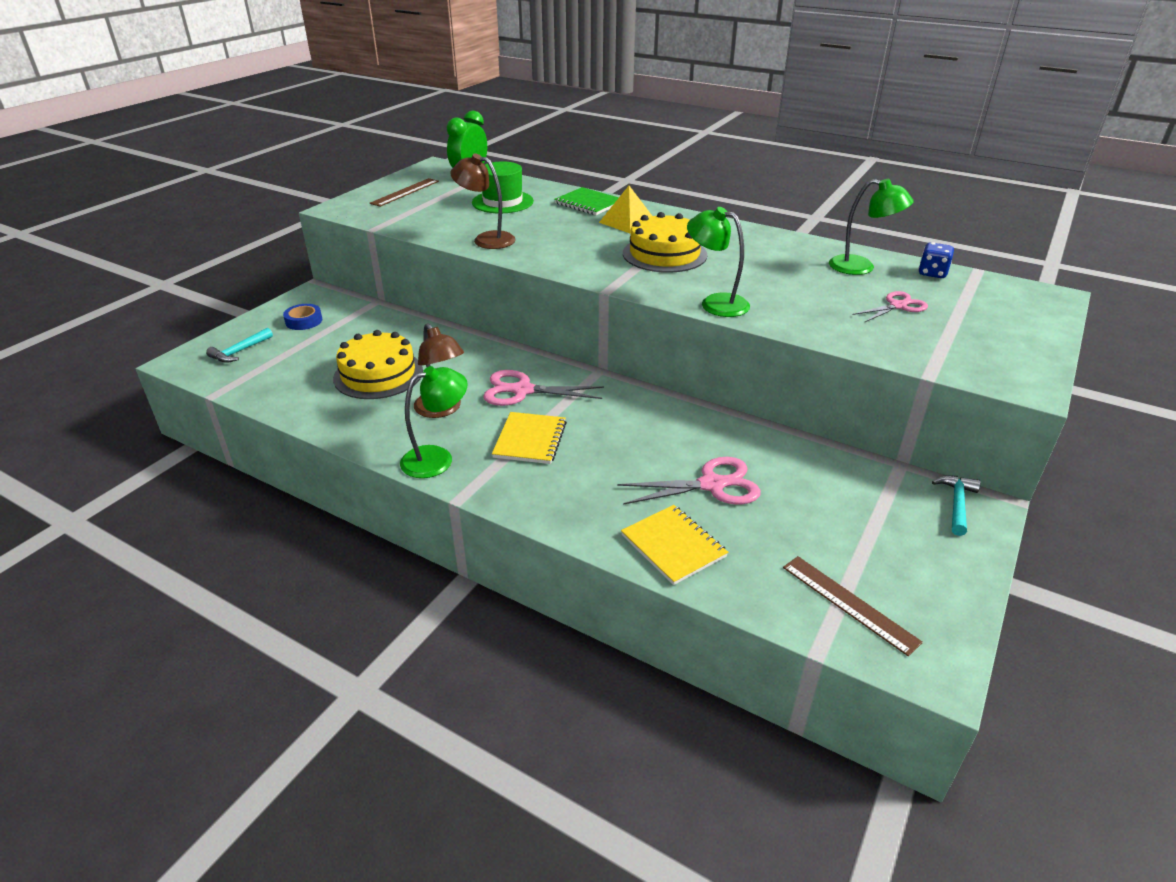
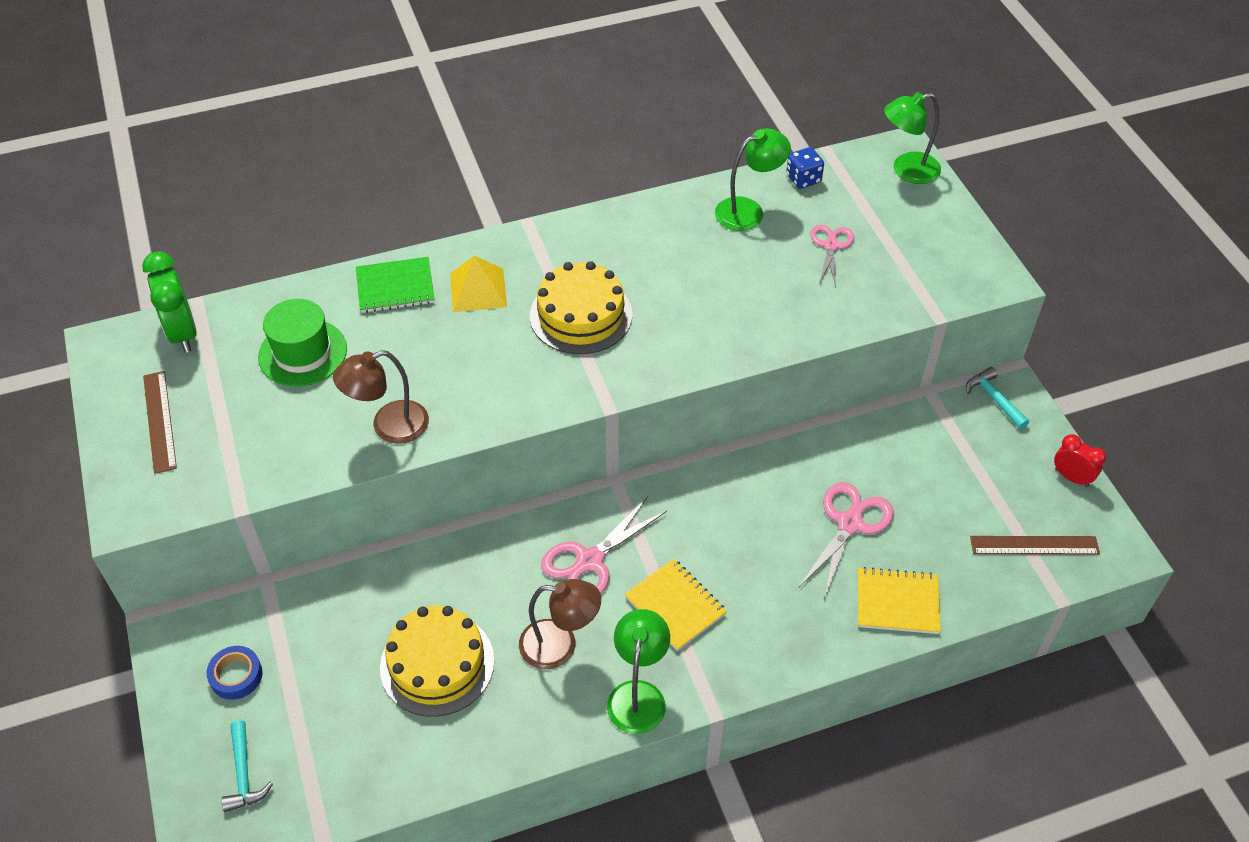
camera: 50 degrees left, 15 degrees up
(715, 303) = (710, 351): green lamp -> green lamp (906, 170)
(959, 593) = (1071, 477): none -> red clock

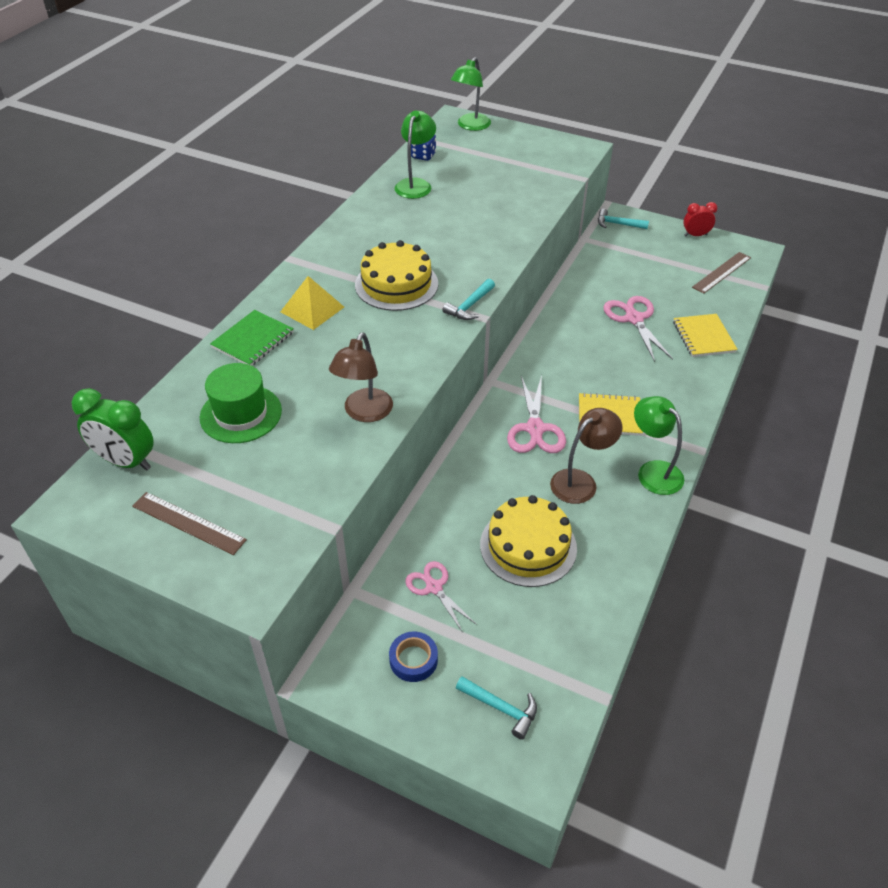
camera: 45 degrees left, 5 degrees down
(614, 387) = (469, 306): none -> turquoise hammer
(831, 245) = (483, 177): pink scissors -> pink scissors (434, 587)
(897, 602) = (703, 337): yellow notebook -> yellow notebook turned 60 degrees counterclockwise

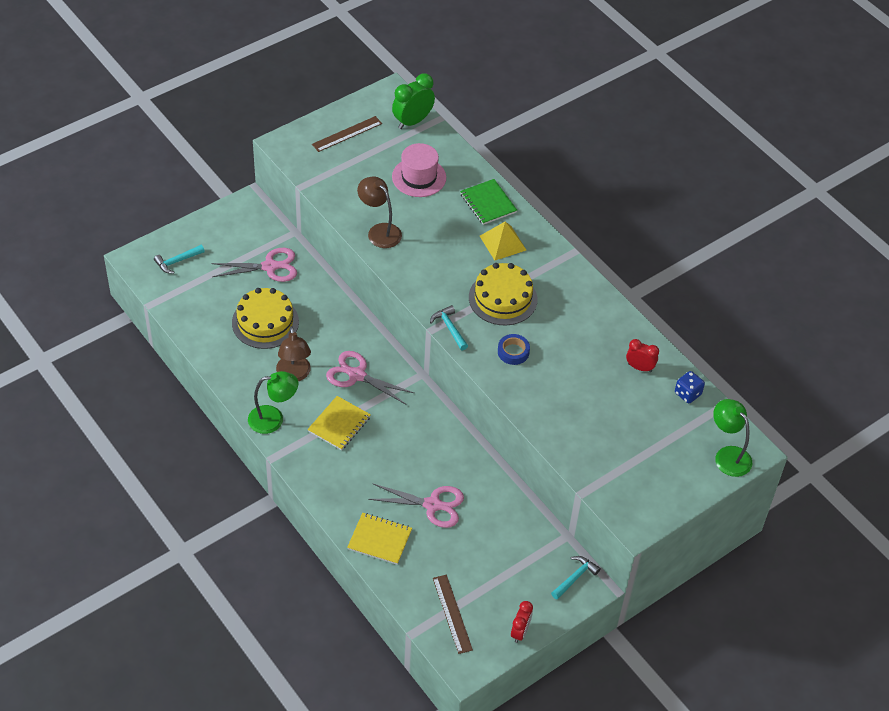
camera: 115 degrees right, 5 degrees up
(241, 414) = (419, 177): green hat -> pink hat
(413, 660) = (232, 239): blue tape -> blue tape (513, 352)
(415, 184) = (639, 367): green lamp -> red clock
(434, 587) = (270, 266): pink scissors -> pink scissors, size x1.52

